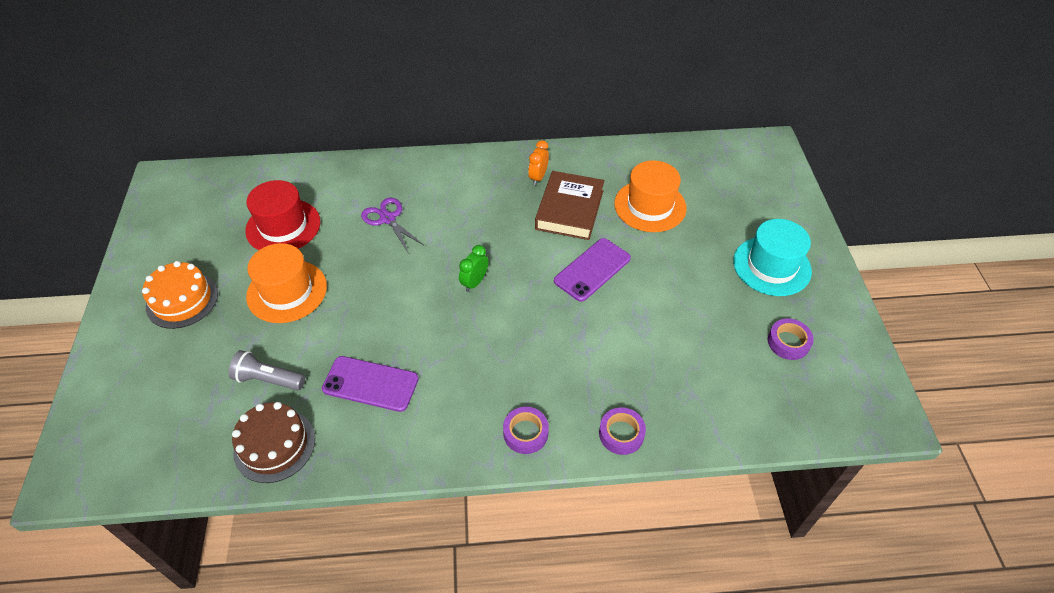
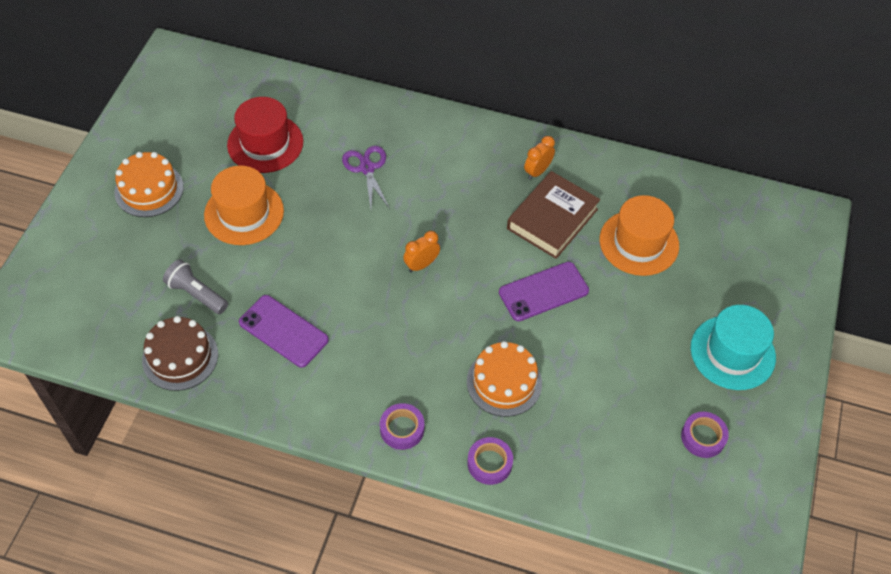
camera: 20 degrees right, 5 degrees up
(474, 282) = (421, 265): green clock -> orange clock
(597, 357) = (504, 382): none -> orange cake

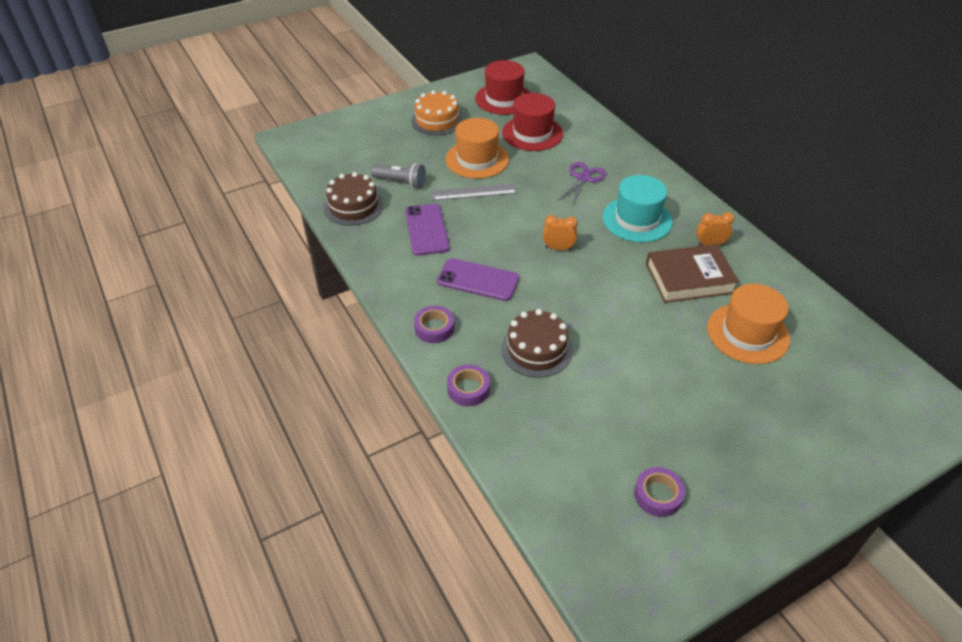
camera: 45 degrees right, 10 degrees down
(190, 115) = (503, 99): none -> red hat
(197, 294) = (401, 182): grey flashlight -> grey flashlight turned 120 degrees clockwise
(282, 255) = (474, 192): none -> grey ruler
(504, 382) = (536, 349): orange cake -> brown cake
(543, 291) = (631, 316): purple phone -> purple phone (478, 280)
(732, 352) = (753, 457): turquoise hat -> turquoise hat (637, 219)

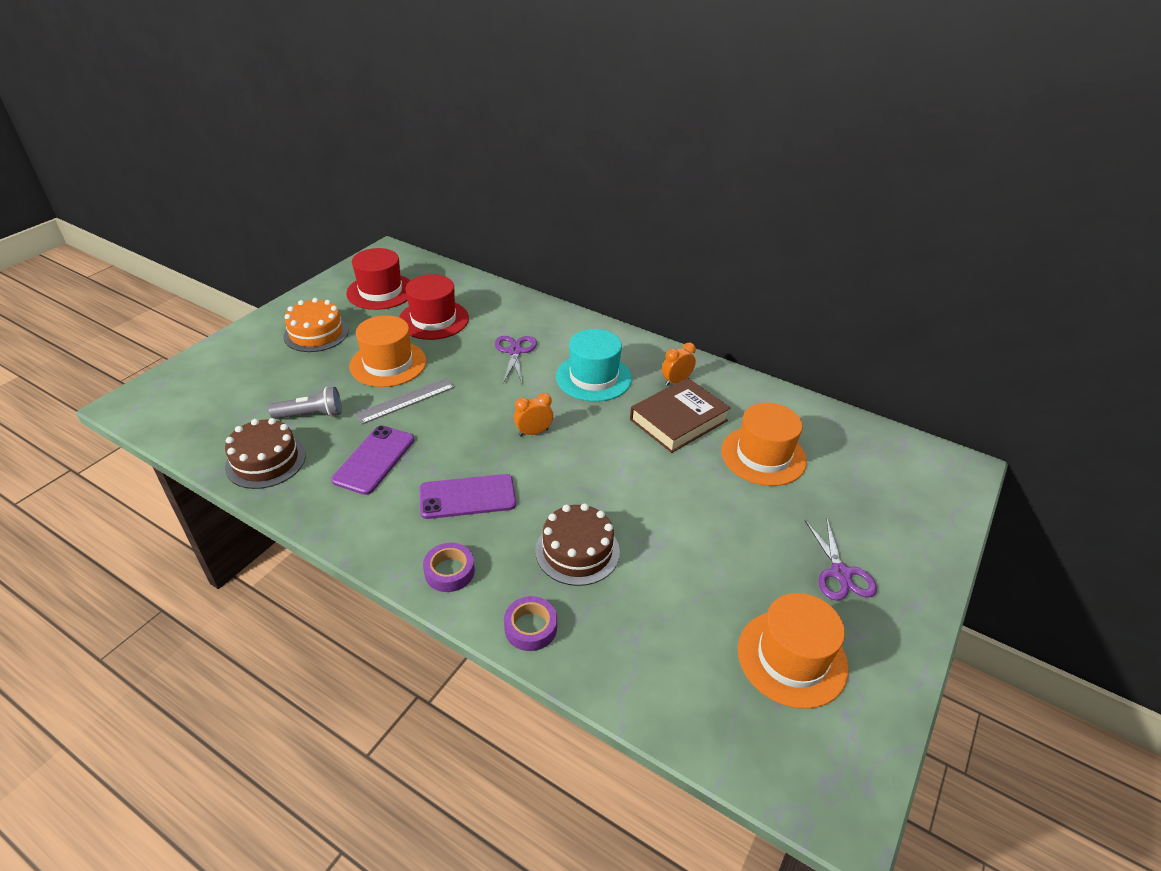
camera: 30 degrees left, 5 degrees down
(427, 230) = (374, 459): purple phone -> purple phone turned 60 degrees clockwise
(658, 495) = (792, 658): purple tape -> orange hat
(750, 452) = (840, 573): none -> purple scissors

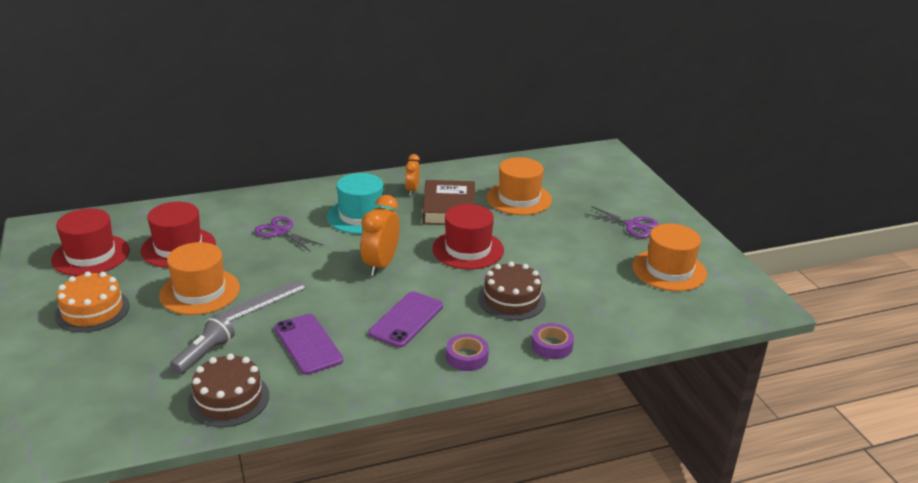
camera: 50 degrees left, 10 degrees down
(405, 400) = (260, 302): grey ruler -> grey ruler turned 45 degrees clockwise
(533, 432) = (381, 265): orange clock -> orange clock, size x1.70
(625, 472) = (468, 249): none -> red hat

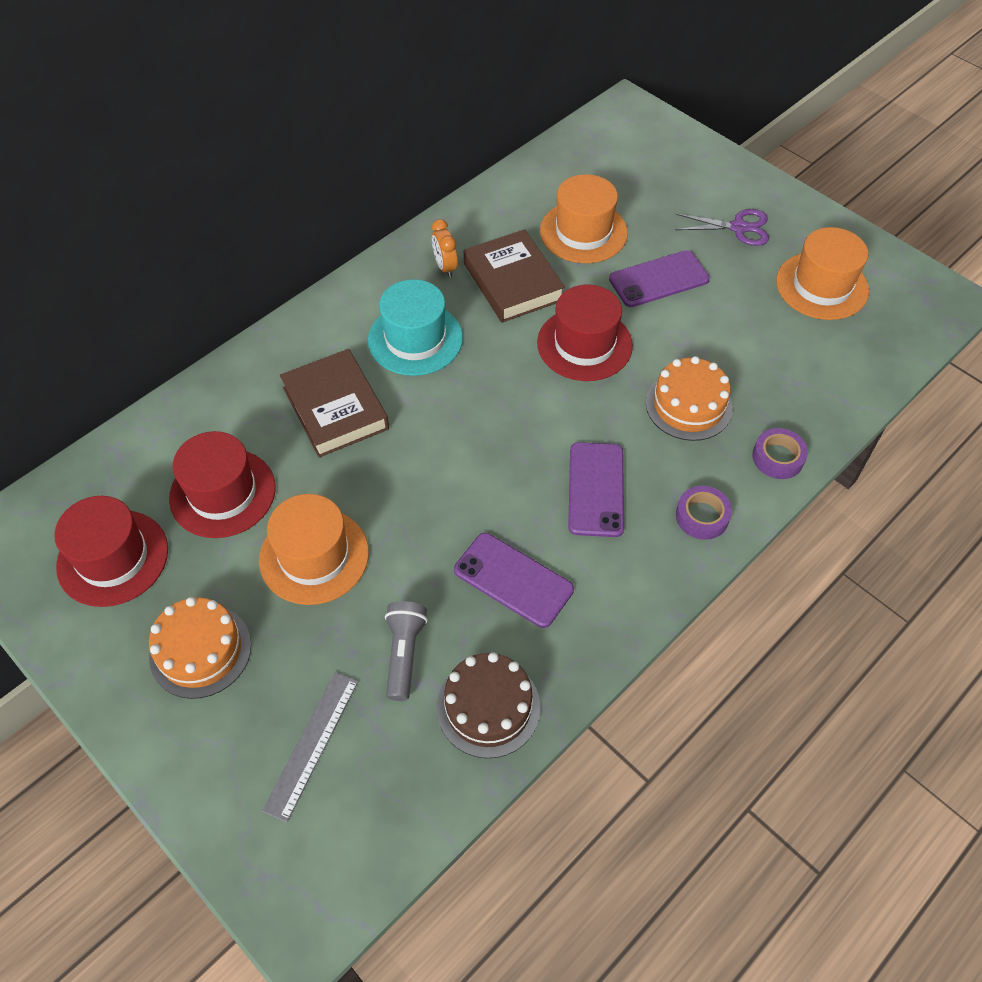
camera: 25 degrees left, 25 degrees up
(260, 302) = (404, 539): grey ruler -> grey ruler (312, 744)
(281, 232) = (335, 408): purple scissors -> brown book
(381, 265) = (502, 413): orange clock -> none
(511, 299) = (688, 405): brown cake -> orange cake
(550, 234) = (658, 279): none -> purple phone

